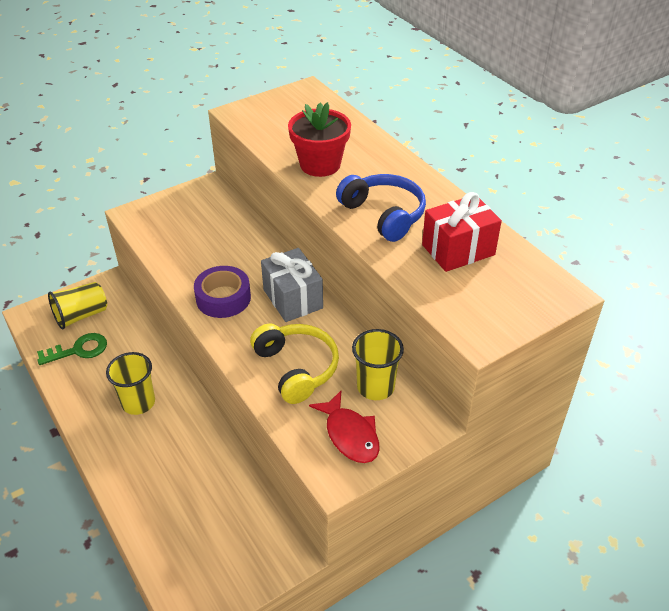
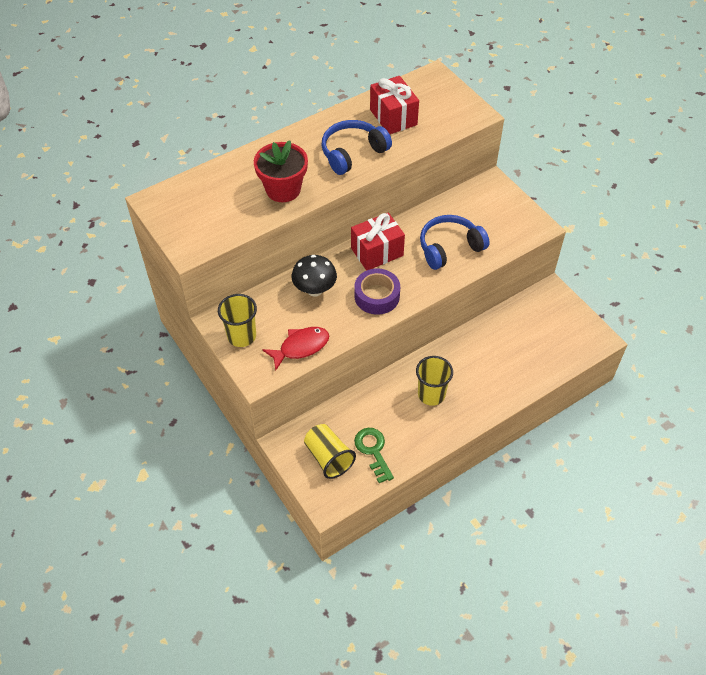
camera: 90 degrees left, 10 degrees up
(239, 249) = (315, 290): none -> black mushroom
(293, 299) = (377, 252): grey gift -> red gift
(297, 368) = (449, 247): yellow headphones -> blue headphones
(350, 435) = (505, 219): red fish -> red fish (301, 347)
(375, 387) = (463, 206): yellow cup -> yellow cup (242, 336)

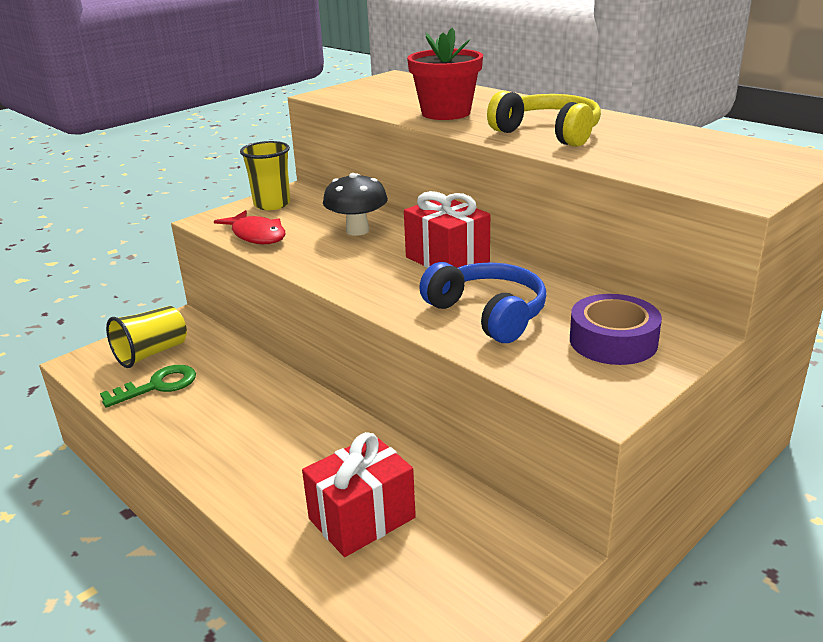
camera: 80 degrees right, 25 degrees down
(352, 153) = (548, 133): blue headphones -> yellow headphones
(377, 296) = (358, 269): purple tape -> purple tape (613, 341)
(393, 117) = (657, 144): red gift -> red gift (362, 518)
(431, 394) = (259, 425): yellow cup -> none

